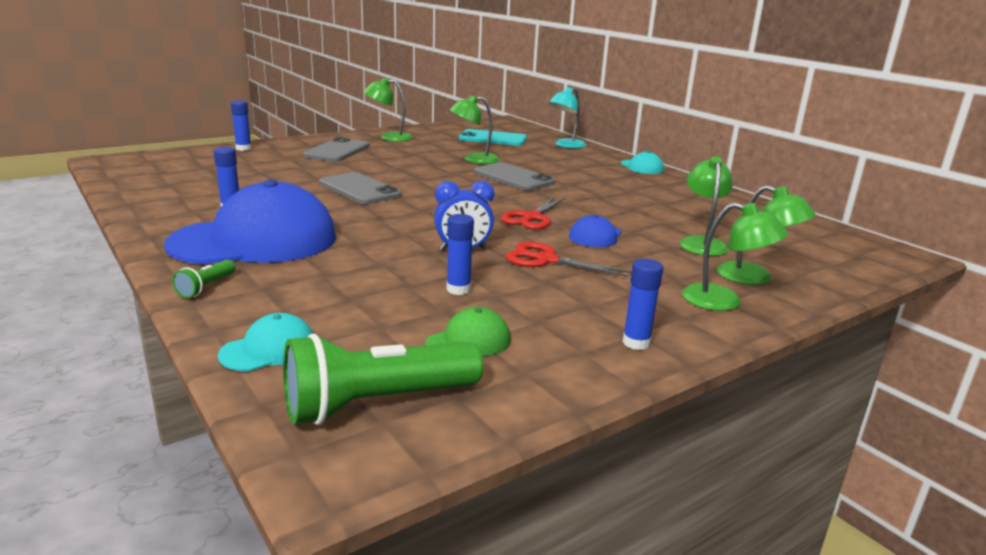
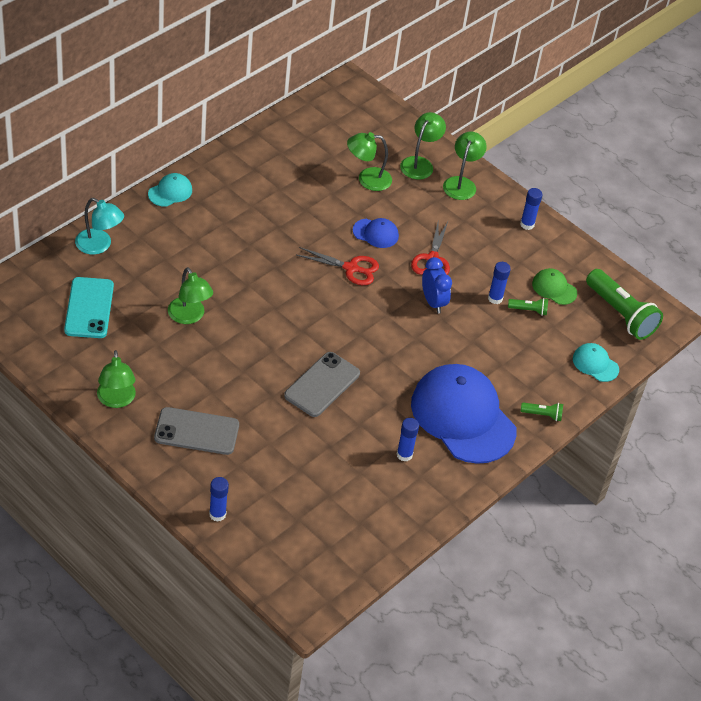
camera: 105 degrees left, 25 degrees up
(424, 311) = (529, 310): none -> green flashlight
(513, 177) = (243, 283): grey phone -> none

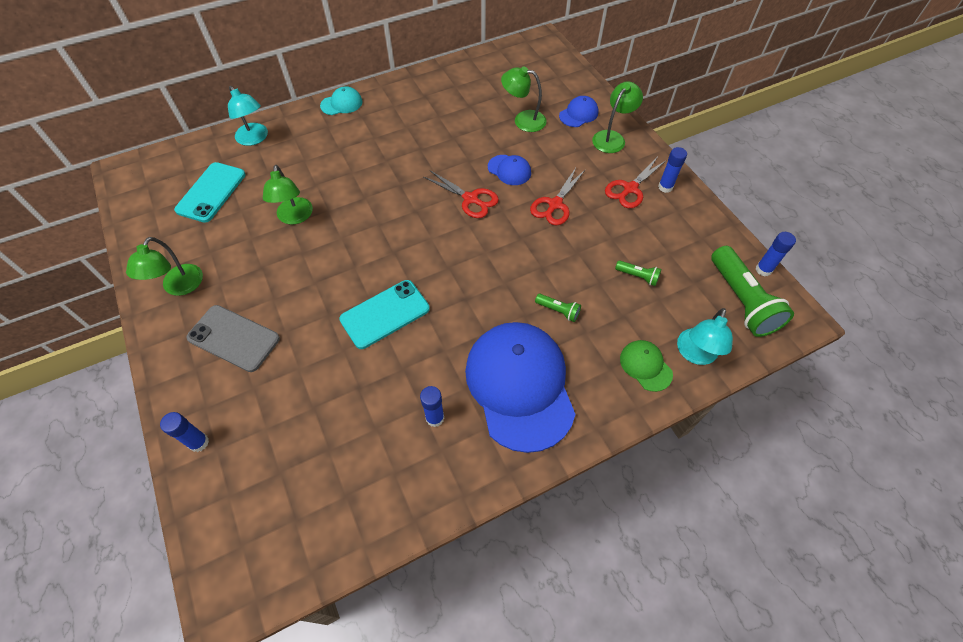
camera: 25 degrees right, 10 degrees up
(322, 385) = (385, 314): grey phone -> turquoise phone
(420, 163) = (578, 114): green lamp -> blue cap
(433, 302) = (538, 248): blue clock -> none
(495, 232) = (630, 189): none -> red scissors
(495, 298) = (605, 256): blue glue stick -> blue glue stick (763, 269)
(542, 415) = (613, 404): green flashlight -> green flashlight (558, 311)
(554, 288) = (673, 258): green cap -> green cap (645, 366)
(595, 364) = (695, 354): turquoise cap -> turquoise lamp

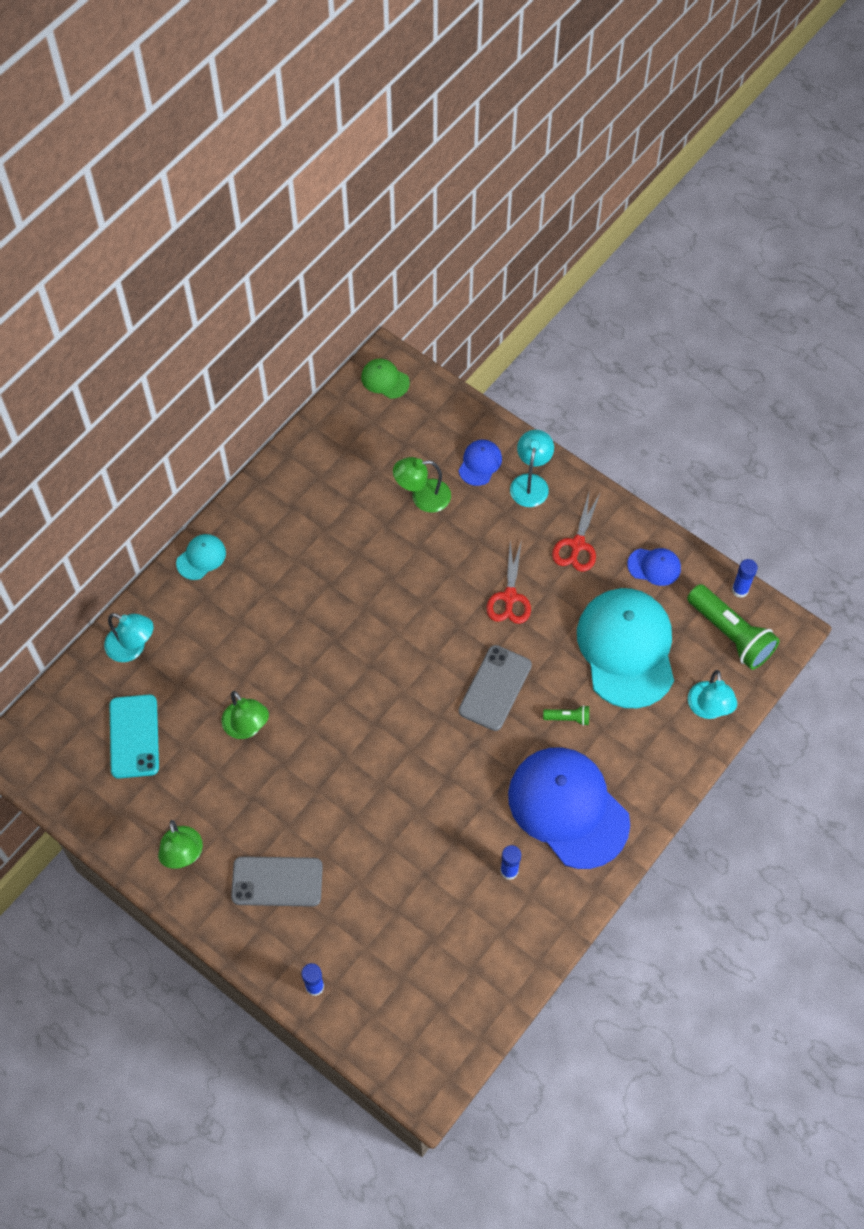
camera: 25 degrees left, 5 degrees up
(385, 314) = (407, 793): turquoise phone -> none
(470, 199) = (419, 627): red scissors -> none
(507, 263) = (495, 688): none -> grey phone
(509, 170) = (441, 572): blue cap -> blue cap (654, 566)
(612, 137) = (530, 483): green lamp -> turquoise lamp
(638, 276) = (626, 648): green flashlight -> turquoise cap
(645, 366) = (669, 740): green cap -> green cap (385, 380)
(665, 187) = (612, 528): blue glue stick -> none

